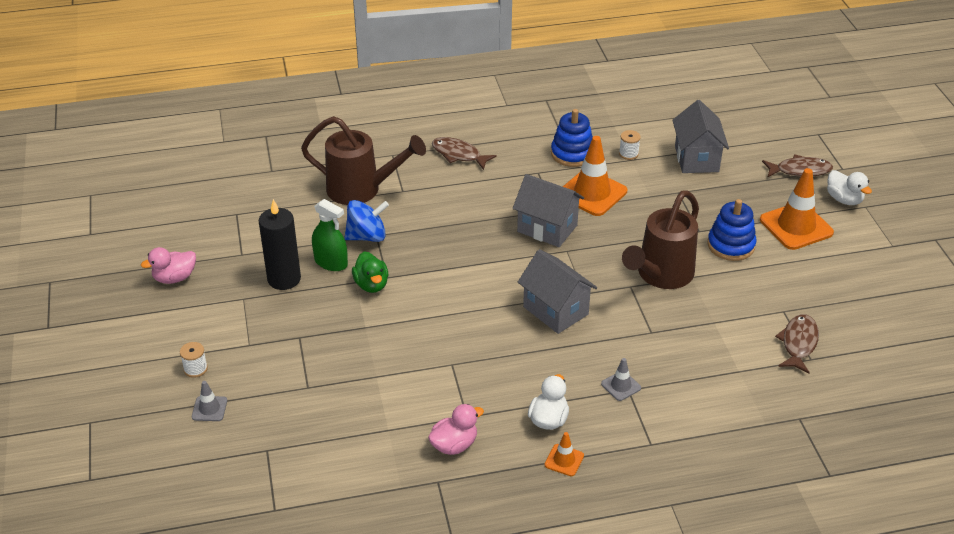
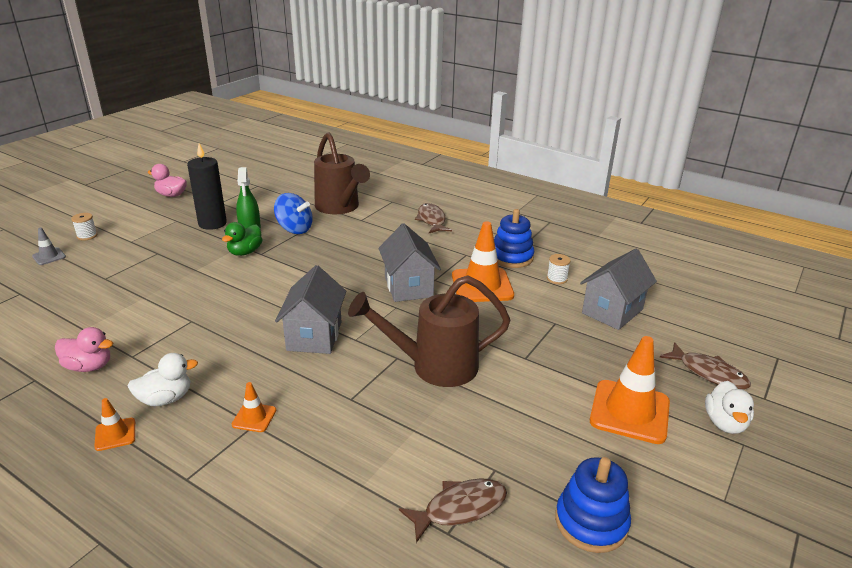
camera: 45 degrees right, 10 degrees down
(621, 386) = (254, 417): grey traffic cone -> orange traffic cone
(731, 245) = (536, 385): blue stacking toy -> blue stacking toy (591, 522)

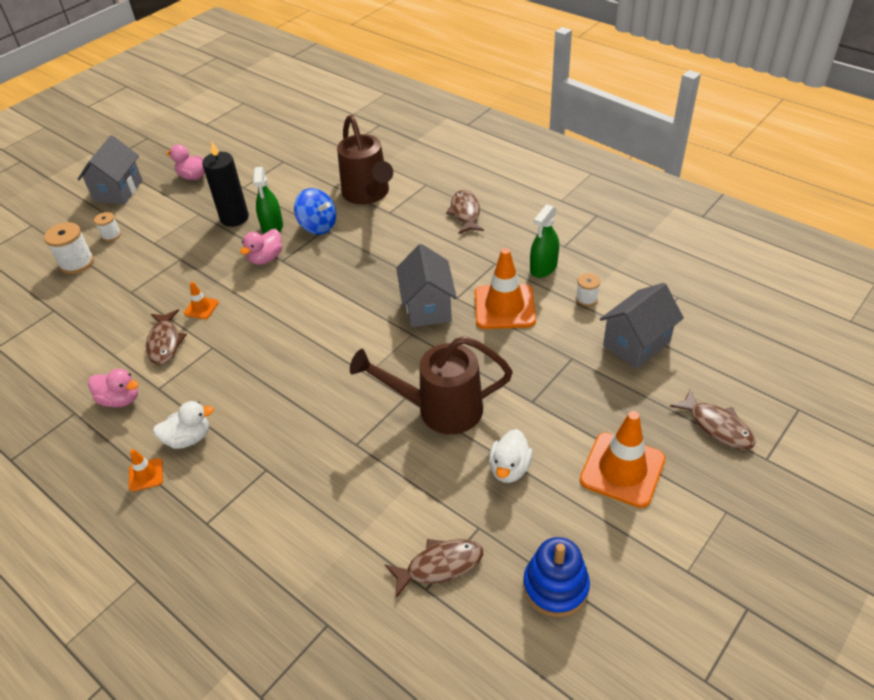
camera: 10 degrees right, 15 degrees up
(49, 256) = (77, 263): grey traffic cone -> white spool
(140, 318) = (165, 343): none -> brown fish
(245, 252) = (266, 258): green duck -> pink duck
(254, 417) = (266, 462): orange traffic cone -> orange traffic cone (201, 308)
(314, 336) = (327, 369): grey house -> grey house (118, 191)
(511, 257) = (543, 267): blue stacking toy -> green spray bottle
(725, 423) = (715, 487): white duck -> white duck (509, 468)

